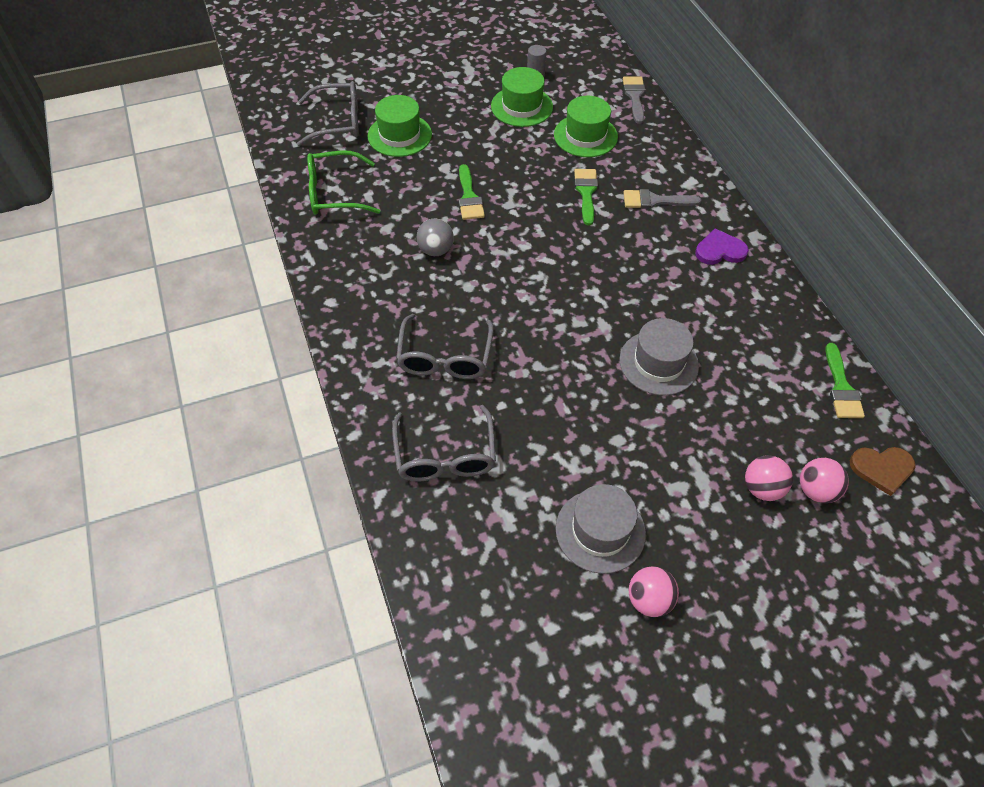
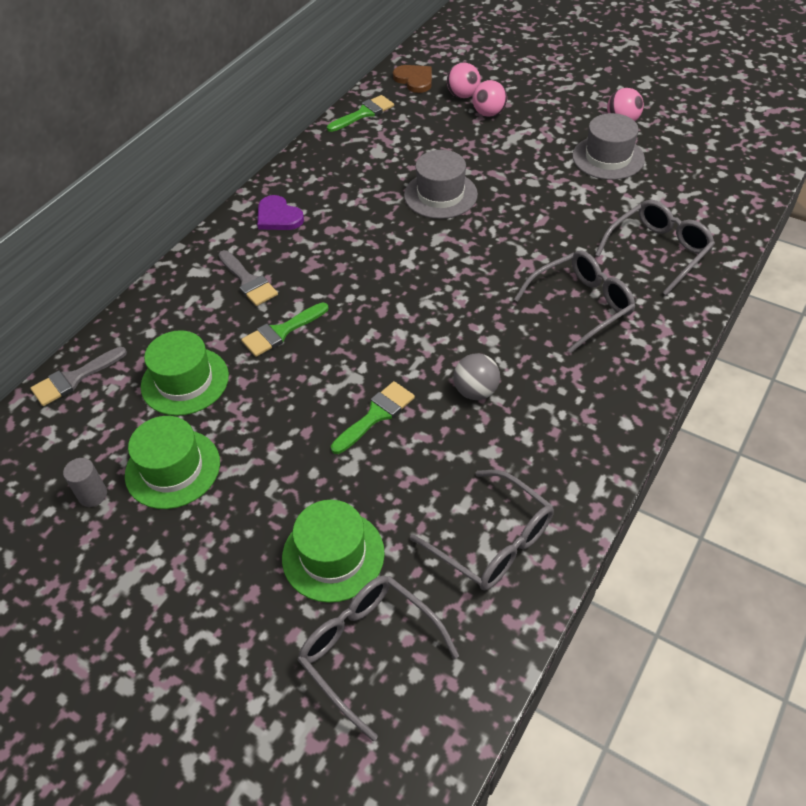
camera: 125 degrees left, 5 degrees down
(334, 193) = (493, 541): green glasses -> grey glasses

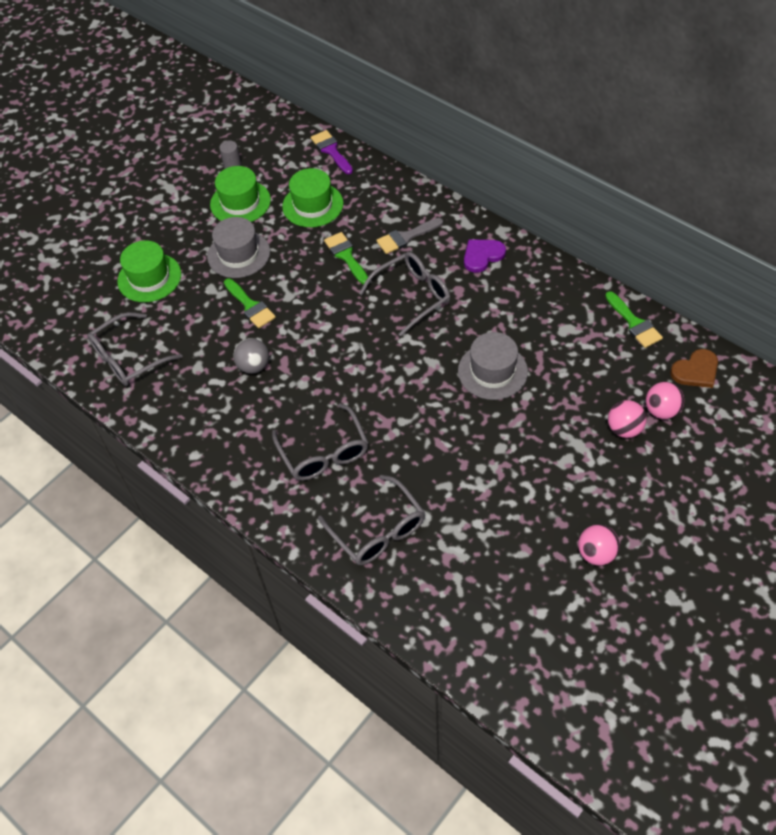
camera: 100 degrees right, 5 degrees up
(74, 379) = (331, 151): grey brush -> purple brush
(368, 650) = (83, 290): grey glasses -> grey glasses (412, 296)
(608, 157) = (531, 523): grey hat -> grey hat (238, 254)

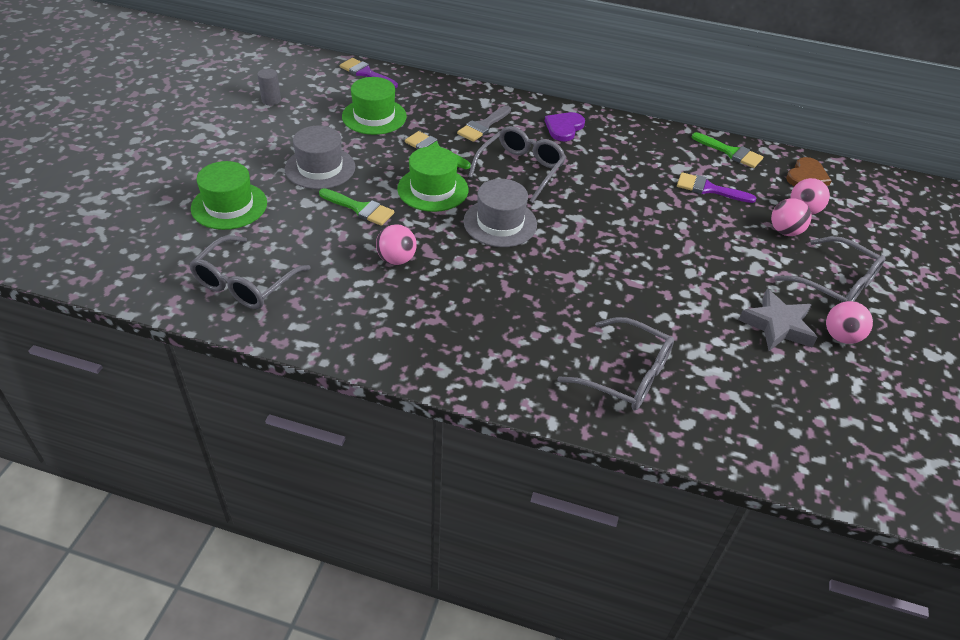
camera: 30 degrees left, 10 degrees down
(240, 202) = (296, 126): green hat -> green hat (433, 189)
(254, 366) = (396, 259): grey ball -> pink ball
(324, 453) = (522, 319): grey glasses -> grey glasses (836, 284)
(492, 371) = (638, 213): grey hat -> grey hat (500, 223)
(543, 525) = (777, 326): none -> grey star
(581, 361) = (709, 189): none -> purple brush

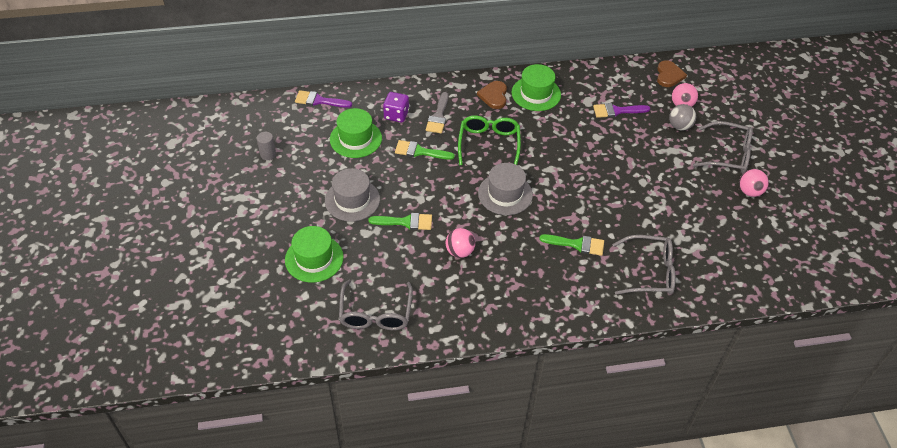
camera: 25 degrees left, 5 degrees up
(433, 189) = (442, 185): green hat -> green hat (536, 94)
(437, 110) = (396, 115): none -> purple dice
(521, 169) = (489, 144): grey glasses -> green glasses
(564, 128) = (494, 96): purple heart -> brown heart
(730, 152) = (613, 74): green brush -> green brush (577, 244)
(777, 326) = (712, 199): grey star -> none
(785, 231) = (679, 126): pink ball -> grey ball

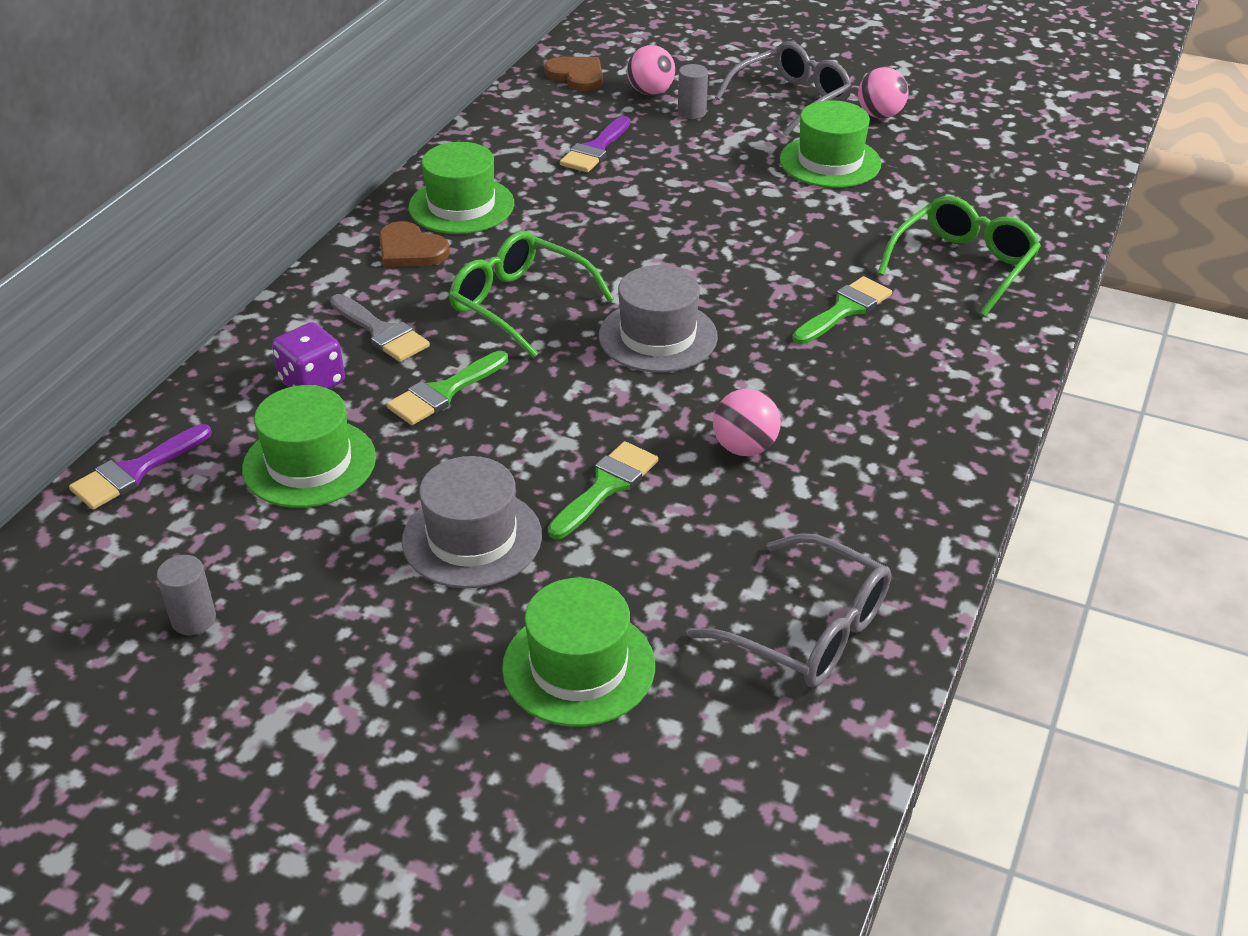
camera: 55 degrees left, 10 degrees down
(650, 272) = (963, 265): grey glasses -> green glasses
(679, 126) = (692, 112): grey ball -> grey cylinder
(688, 191) = (830, 162): none -> green hat

